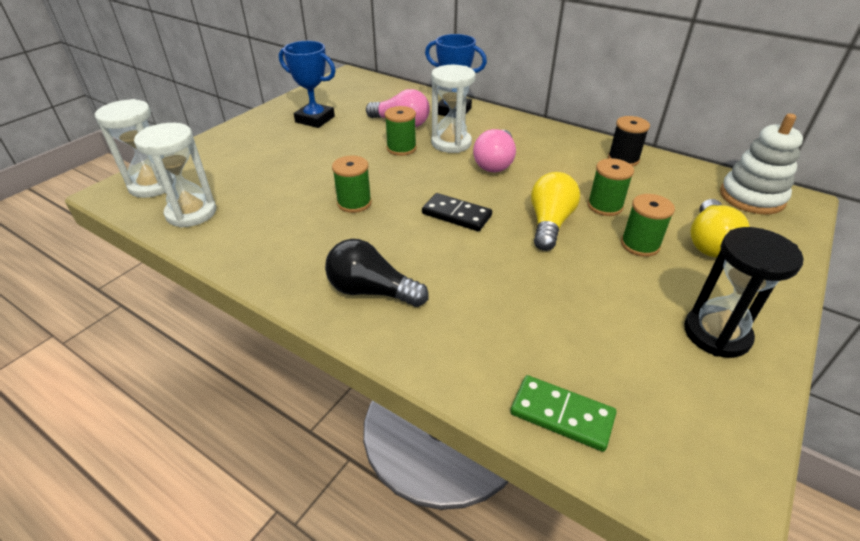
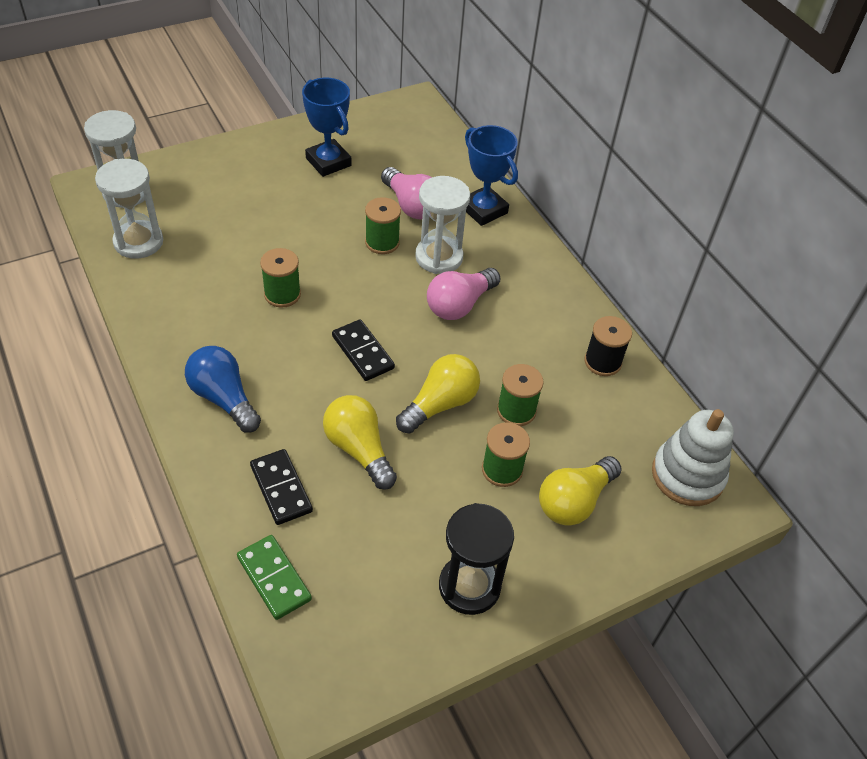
camera: 25 degrees right, 10 degrees up
(371, 291) = (224, 398): black light bulb -> blue light bulb
(491, 336) = (281, 488): none -> black domino
(523, 278) = (359, 449): none -> yellow light bulb

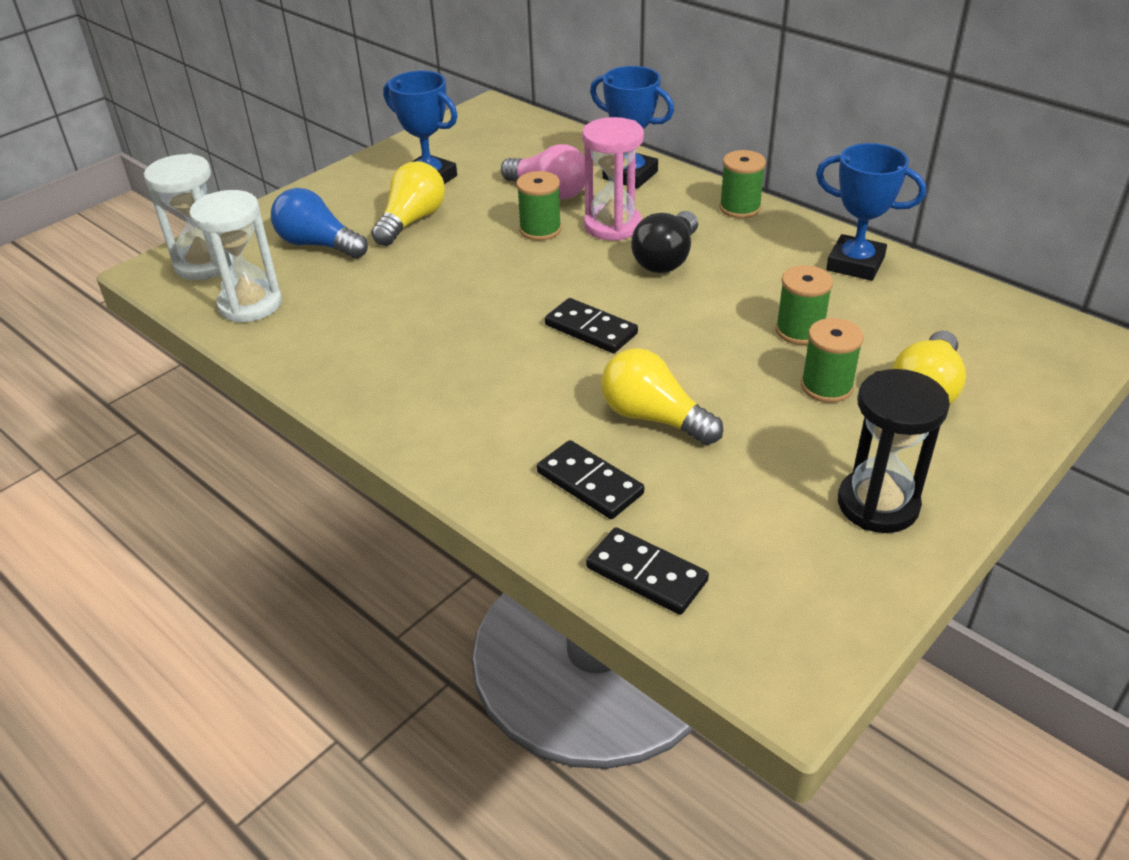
camera: 15 degrees left, 10 degrees down
(224, 398) = (458, 419): blue light bulb -> blue light bulb (318, 245)
(274, 578) = (646, 574): green domino -> black domino
(282, 294) = (459, 304): green spool -> green spool (740, 208)
(439, 257) = (612, 225): white hourglass -> pink hourglass
(440, 404) = (713, 350): yellow light bulb -> yellow light bulb (411, 221)
(460, 305) = (666, 259): pink light bulb -> black light bulb
(602, 362) = (855, 264): black spool -> blue trophy
(687, 475) = (1020, 332): white stacking toy -> none

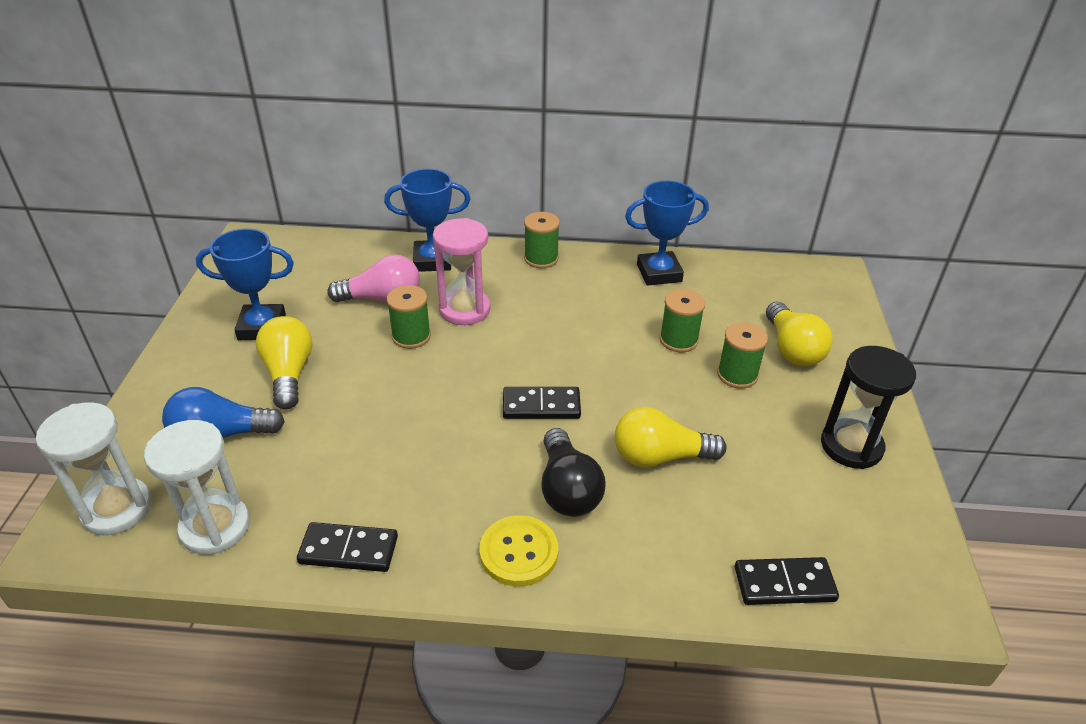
camera: 40 degrees left, 0 degrees up
(440, 427) = (518, 552): none -> yellow button
(590, 483) = (674, 534): black domino -> black domino (349, 550)
(666, 259) = (533, 321): black light bulb -> black light bulb (567, 489)

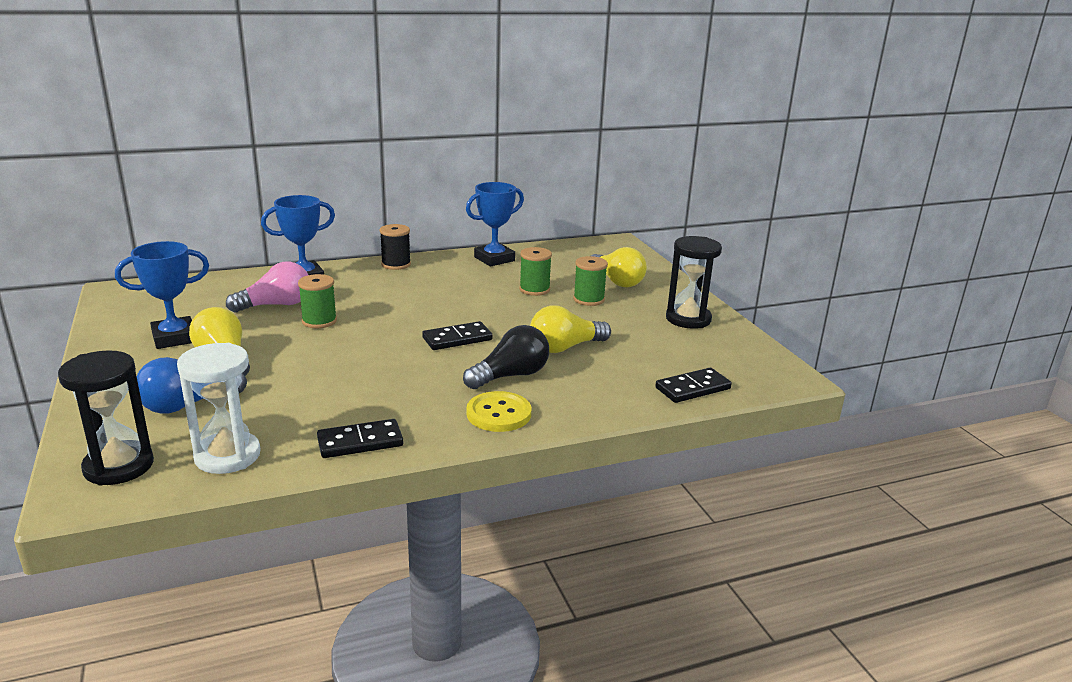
camera: 25 degrees left, 15 degrees down
(117, 509) = (119, 466): white hourglass -> black hourglass
(464, 309) = (354, 300): pink hourglass -> none
(541, 258) = (396, 264): green spool -> black spool
(567, 489) = (510, 376): black light bulb -> black light bulb turned 90 degrees counterclockwise

